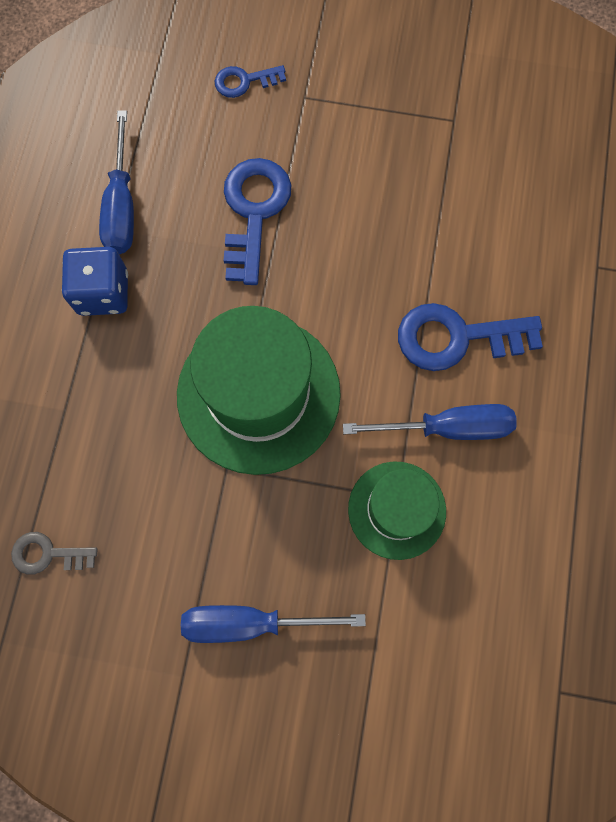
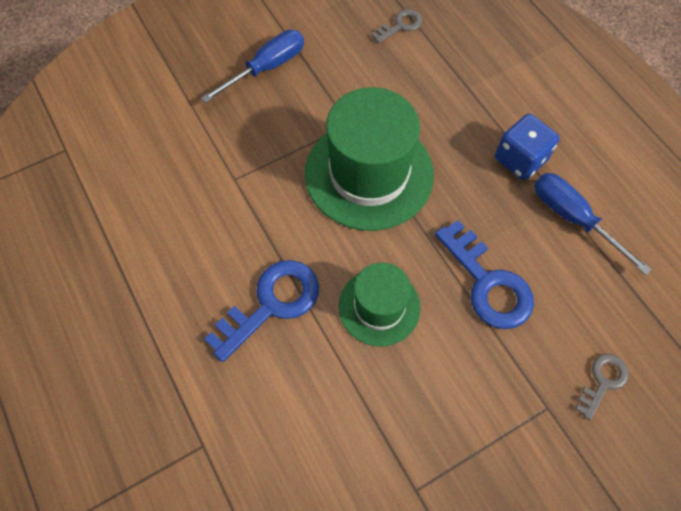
camera: 140 degrees right, 10 degrees down
(244, 81) = (602, 381): blue key -> grey key
(396, 510) = (229, 172): green hat -> green hat (379, 307)
(447, 427) = (233, 240): blue screwdriver -> none

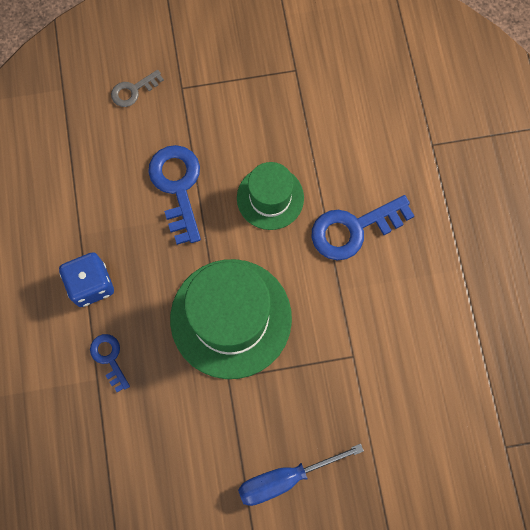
camera: 160 degrees left, 10 degrees up
(400, 25) = (126, 484): grey key -> none
(466, 106) = (109, 358): none -> blue key
(573, 218) = (79, 215): blue screwdriver -> none

